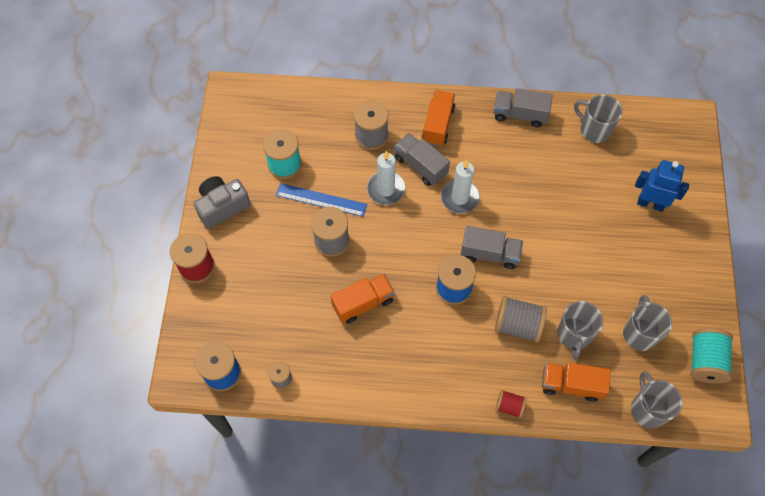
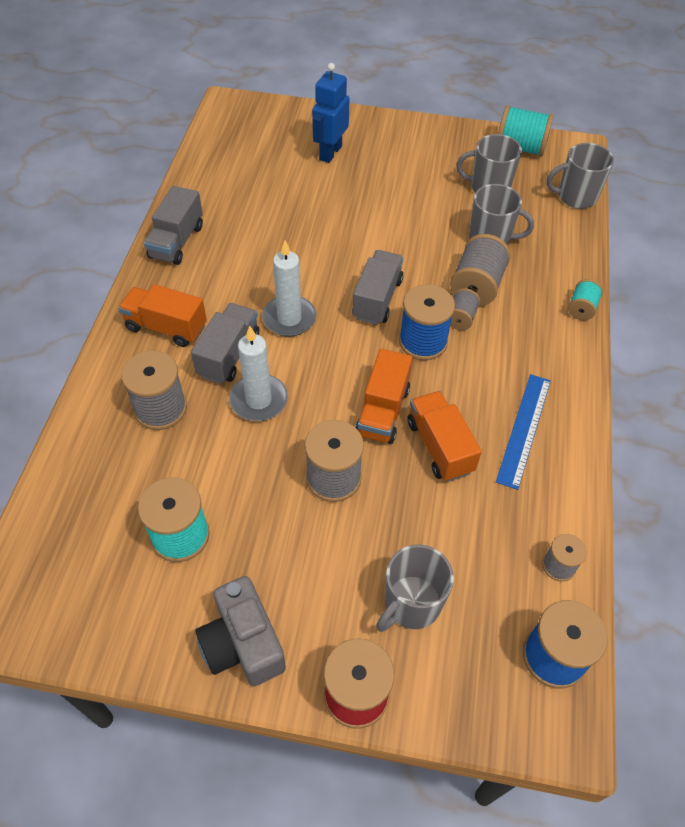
camera: 85 degrees left, 10 degrees down
(321, 200) = (259, 486): blue ruler -> blue ruler (524, 429)
(420, 166) = (229, 355): grey truck -> grey truck turned 150 degrees clockwise
(481, 314) = (461, 318): none -> grey spool
(509, 406) = (581, 308): red spool -> turquoise spool
(571, 385) = (551, 251): orange truck -> orange truck (382, 411)
(594, 130) = (220, 180): grey mug -> grey mug (411, 604)

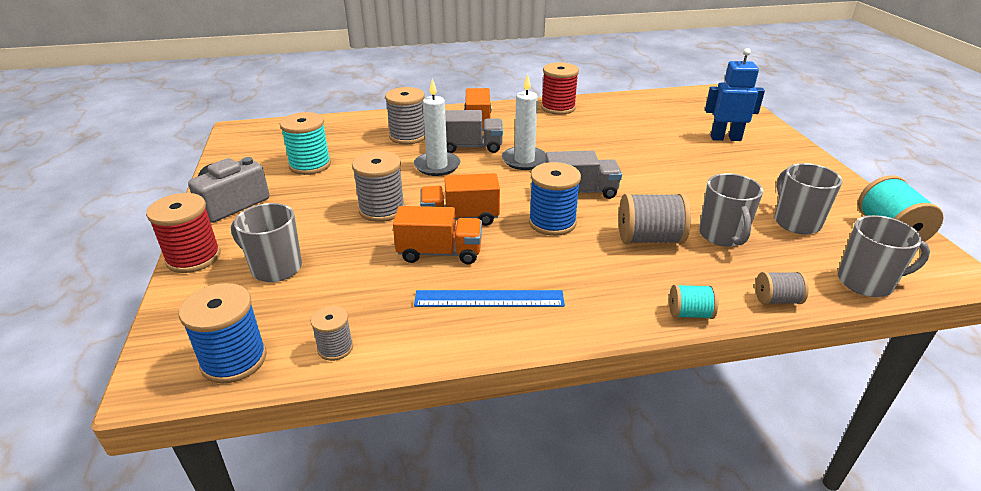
camera: 70 degrees right, 20 degrees down
(176, 242) = (558, 108): grey truck -> red spool
(439, 446) = (440, 253): orange truck -> orange truck turned 45 degrees clockwise
(461, 318) = (599, 237): grey spool -> grey spool (777, 300)
(575, 197) = (866, 282): grey mug -> grey mug turned 120 degrees clockwise

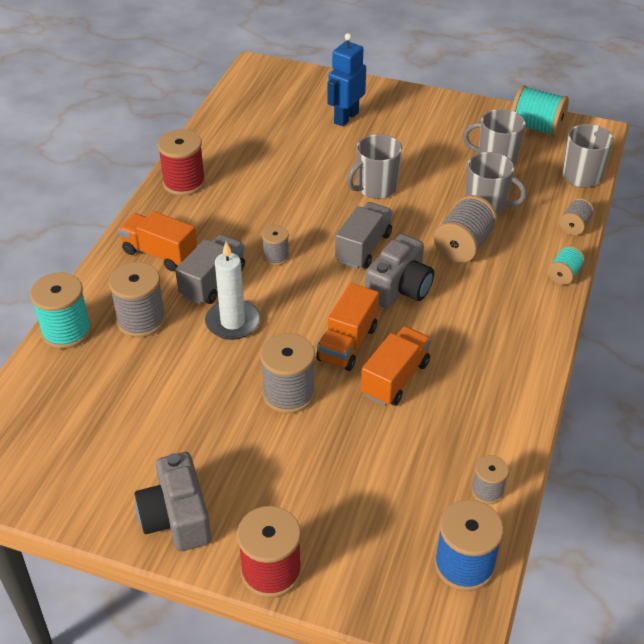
camera: 60 degrees left, 10 degrees up
(275, 268) = (338, 505): grey mug -> grey mug (375, 188)
(310, 165) = (138, 425): turquoise spool -> turquoise spool (66, 331)
(489, 299) = (481, 373): blue ruler -> none
(524, 160) = (276, 257): white candle -> grey spool
(552, 222) = (399, 288): blue spool -> grey camera

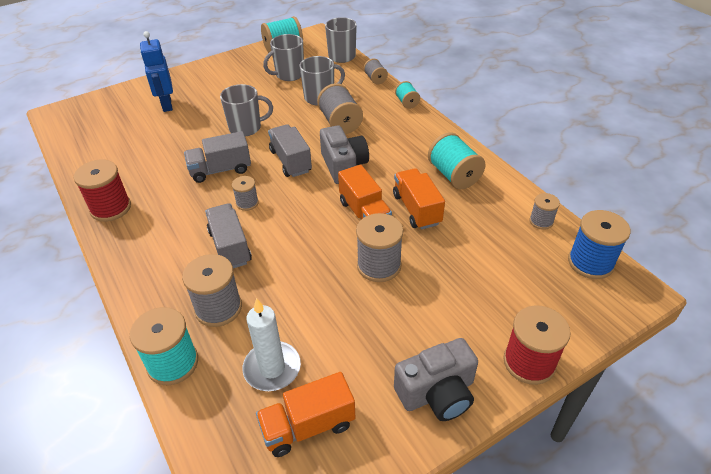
camera: 50 degrees left, 0 degrees up
(160, 253) = (164, 260): orange truck -> orange truck (308, 426)
(176, 517) = (437, 393): grey camera -> grey camera turned 45 degrees counterclockwise
(233, 322) = (281, 258): white candle -> white candle (272, 368)
(299, 211) = (220, 170): none -> grey truck
(375, 188) = (246, 128): grey mug -> grey mug turned 105 degrees counterclockwise
(482, 379) = (454, 175): none -> turquoise spool

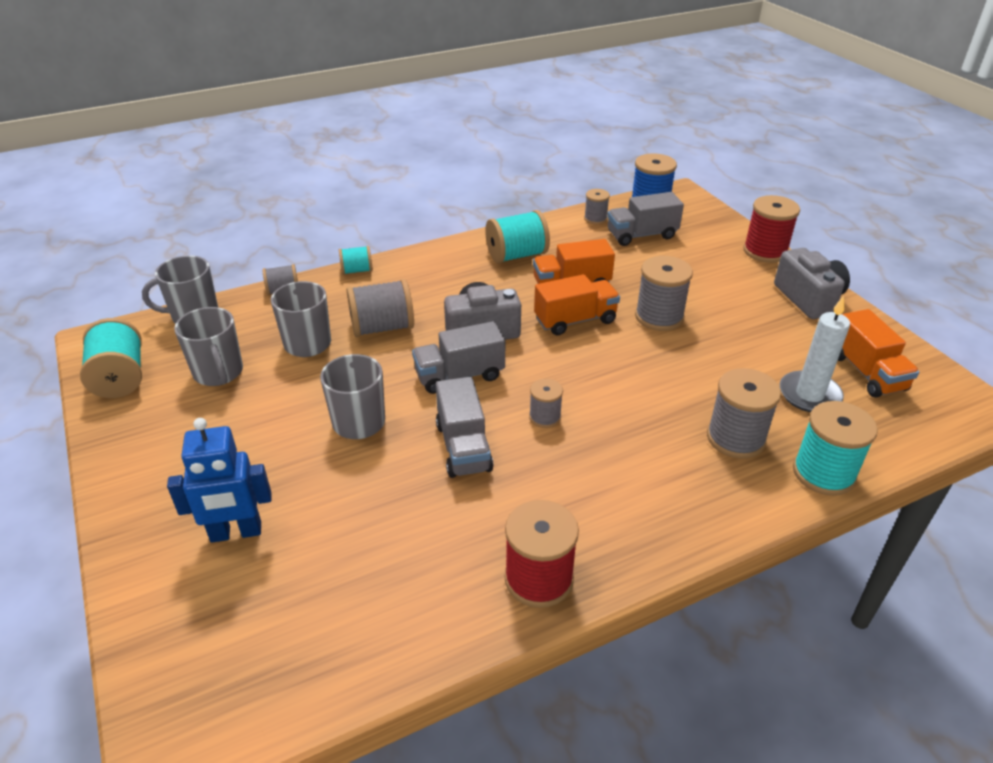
camera: 85 degrees left, 5 degrees down
(230, 247) = (631, 431): grey truck -> grey truck (641, 235)

